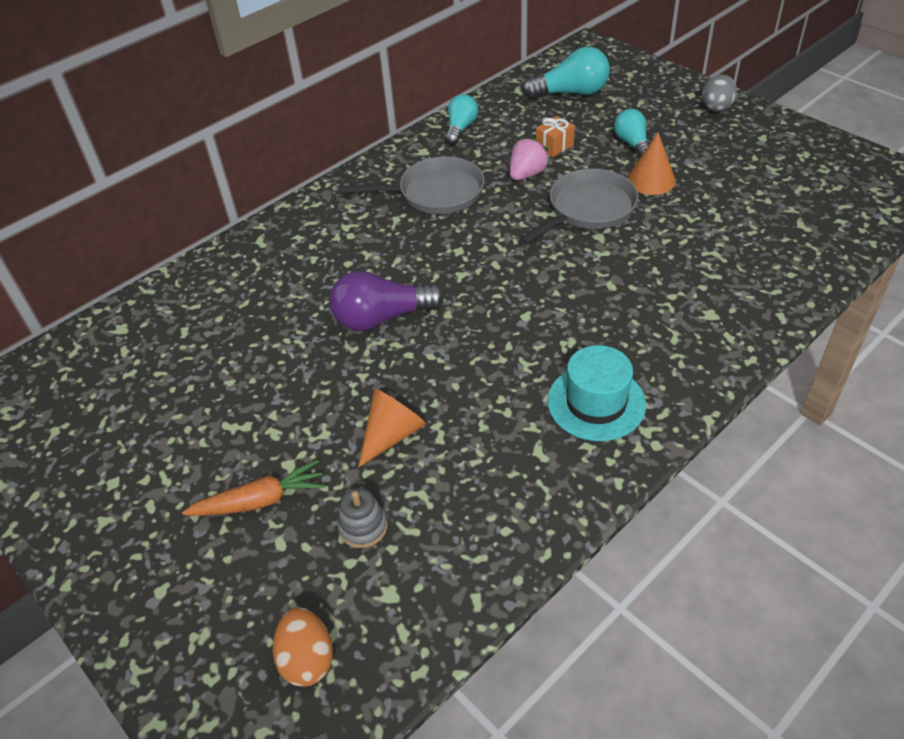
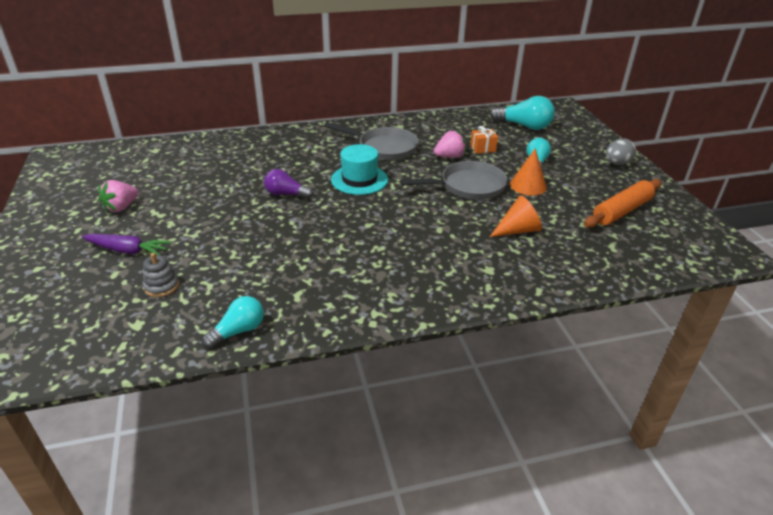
camera: 25 degrees right, 10 degrees down
(176, 441) = (121, 207): none -> pink strawberry
(260, 501) = (127, 250): orange carrot -> purple carrot
(307, 659) = (63, 333): orange egg -> none
(382, 318) = (286, 194): purple light bulb -> purple light bulb, size x0.65
(392, 434) = (227, 250): orange cone -> orange cone (518, 230)
(460, 128) = (434, 122): turquoise light bulb -> turquoise light bulb (238, 331)
(596, 402) = (360, 285): turquoise hat -> turquoise hat (359, 180)
(773, 173) = (621, 211): none -> orange rolling pin

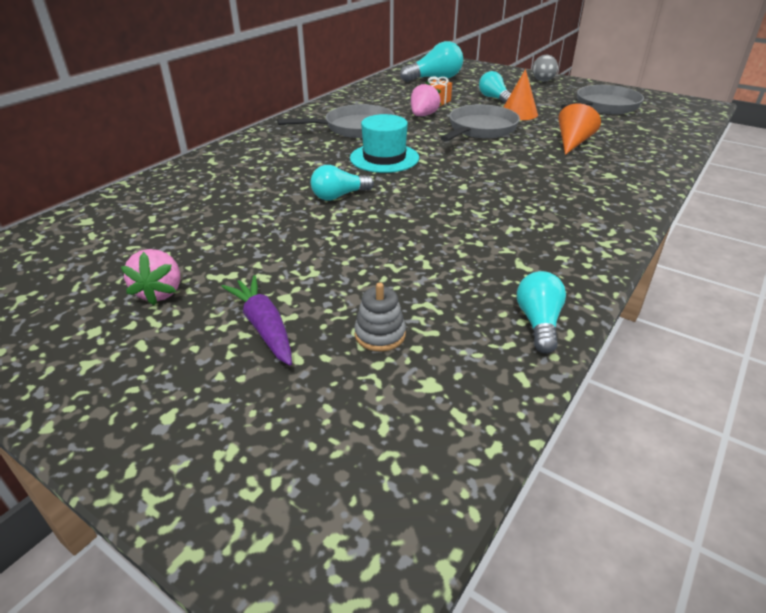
camera: 40 degrees left, 0 degrees up
(127, 250) = (264, 327): purple carrot -> purple carrot turned 90 degrees counterclockwise
(286, 194) = (339, 196): purple light bulb -> turquoise light bulb
(621, 211) = (604, 106): orange rolling pin -> grey pan

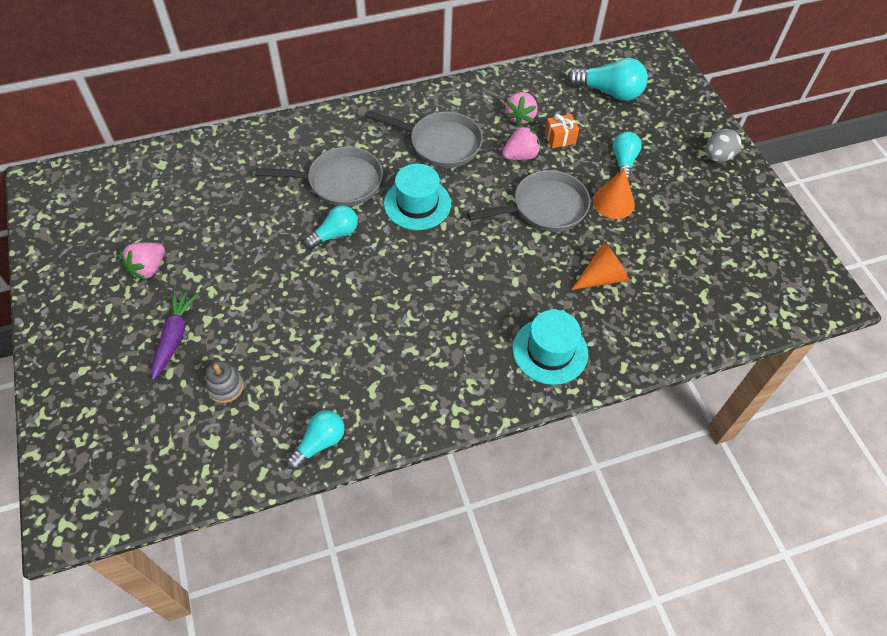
camera: 35 degrees right, 20 degrees up
(339, 196) = (335, 234): turquoise light bulb -> turquoise light bulb turned 135 degrees clockwise
(394, 102) = (520, 117): none -> pink strawberry
(604, 106) = (717, 239): grey pan -> grey pan (340, 182)
(607, 185) = (550, 351): none -> turquoise hat

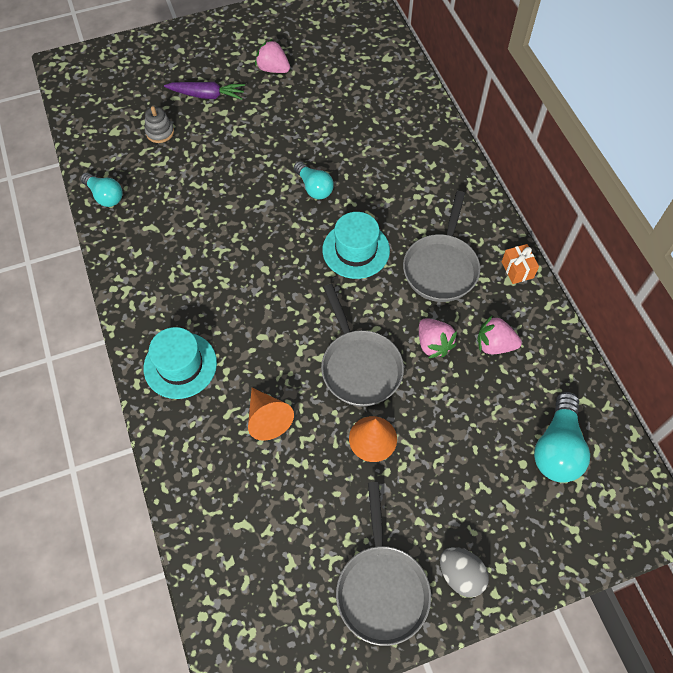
camera: 90 degrees right, 5 degrees up
(340, 182) = (378, 186): grey pan -> grey pan (381, 588)
(560, 138) = (466, 386): orange gift -> orange gift (517, 270)
(623, 162) = (437, 455): turquoise light bulb -> none

